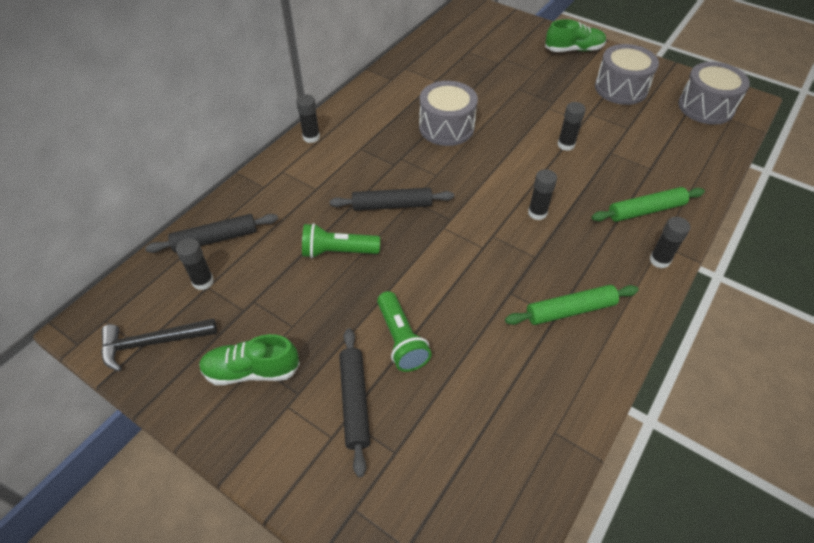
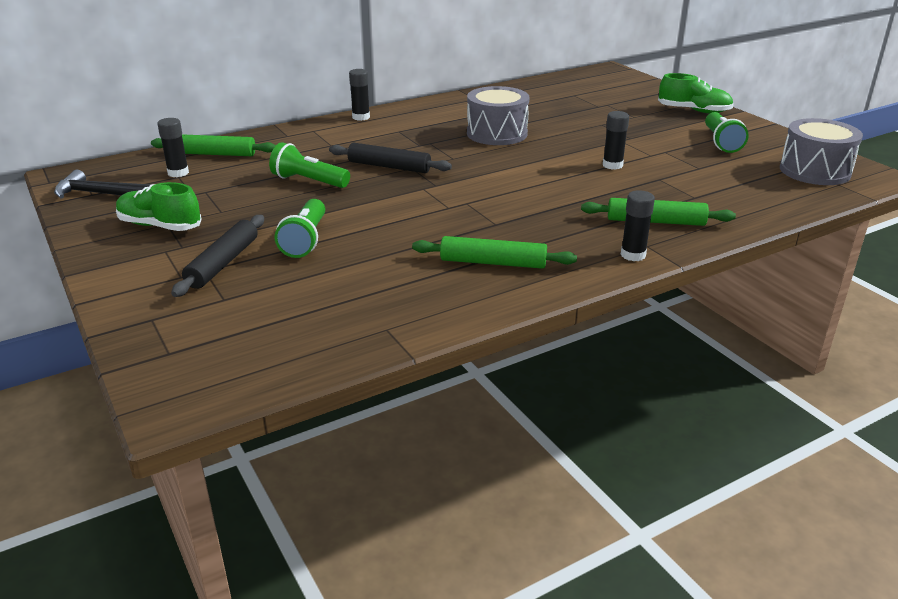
camera: 25 degrees right, 20 degrees down
(215, 239) = (214, 154): black rolling pin -> green rolling pin
(537, 213) = (530, 199): black glue stick -> none
(621, 88) = (721, 142): grey drum -> green flashlight

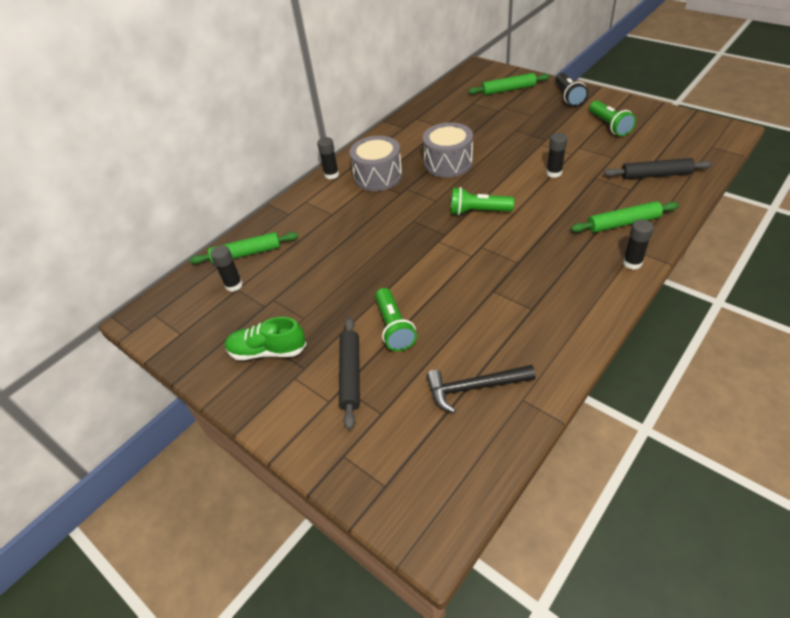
camera: 15 degrees left, 15 degrees up
(103, 194) = (190, 331): black hammer -> black hammer (474, 387)
(309, 181) = (346, 261): green flashlight -> green flashlight (478, 211)
(389, 166) = (395, 225): black rolling pin -> black rolling pin (655, 175)
(493, 262) = (545, 304): green rolling pin -> green rolling pin (508, 89)
(694, 111) = (568, 97): green shoe -> black flashlight
(815, 171) = (688, 137): grey drum -> grey drum (378, 176)

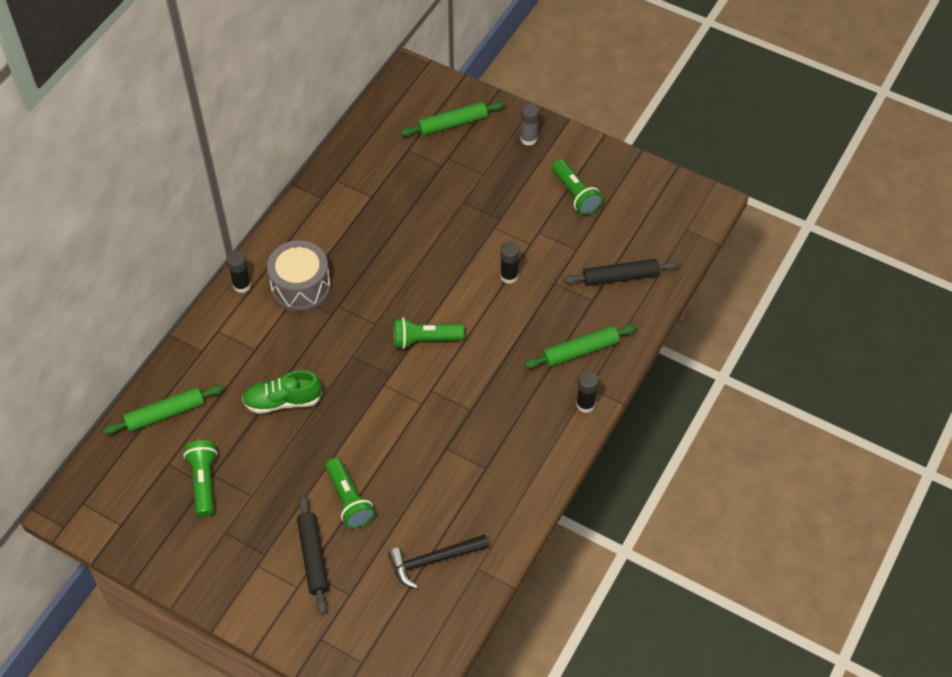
camera: 15 degrees left, 10 degrees up
(234, 285) = (162, 458): black glue stick -> none
(264, 305) = (204, 482): none -> green flashlight
(267, 351) = (222, 538): green shoe -> green shoe (282, 401)
(448, 163) = (384, 262): grey drum -> none
(568, 97) = (528, 139): black flashlight -> grey glue stick

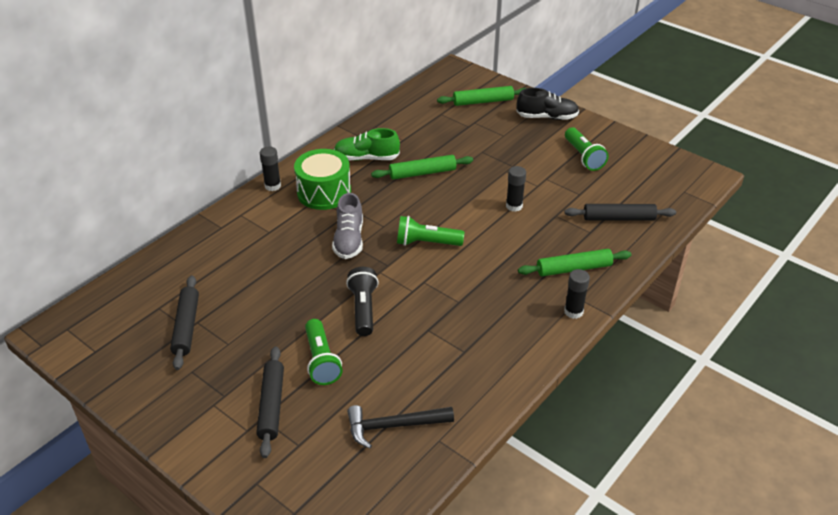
camera: 10 degrees right, 15 degrees down
(165, 414) = (171, 269): green rolling pin -> green rolling pin (422, 173)
(204, 482) = (186, 327): green flashlight -> black rolling pin
(282, 401) = (282, 273): green shoe -> green shoe (366, 158)
(301, 286) = (324, 192): grey drum -> green drum
(342, 348) = (349, 240): none -> grey shoe
(377, 433) = (363, 309): none -> black flashlight
(528, 139) = (547, 117): grey glue stick -> black shoe

